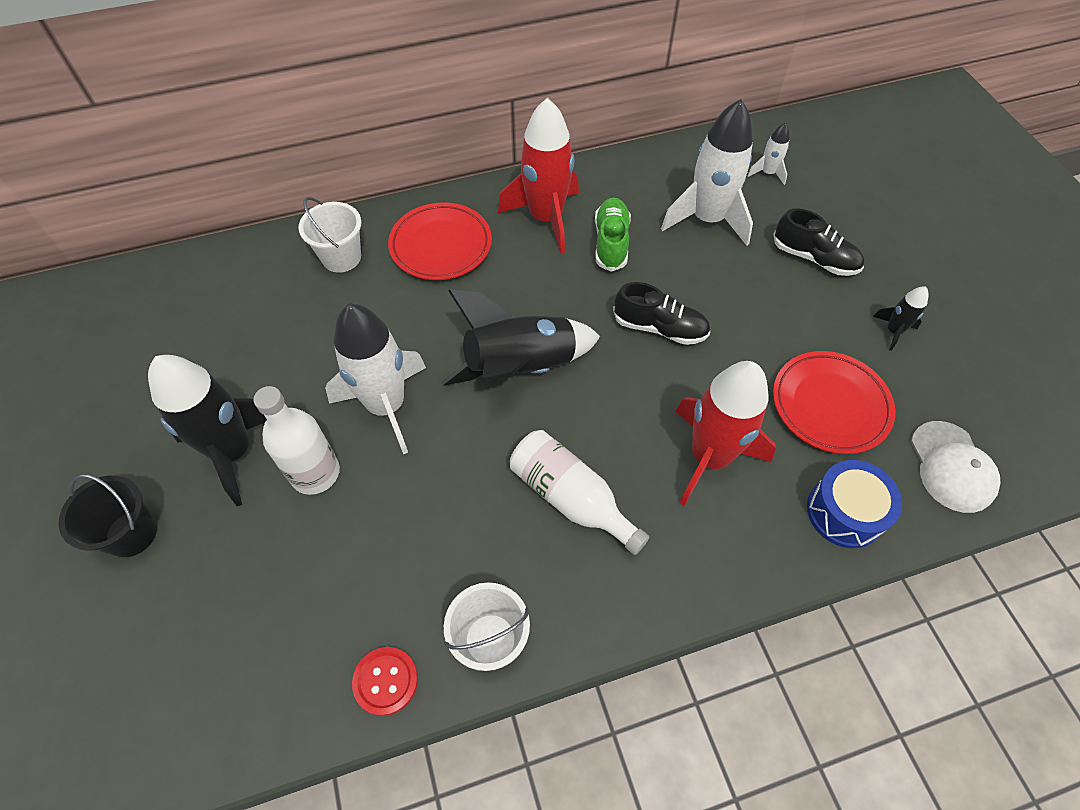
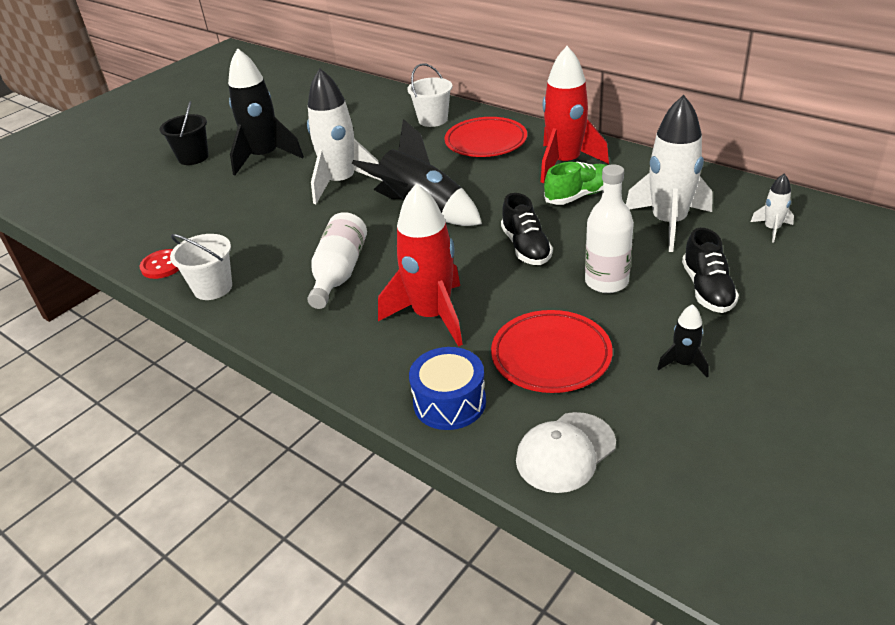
camera: 60 degrees right, 20 degrees down
(315, 473) = (274, 184): white bottle -> white bottle (606, 282)

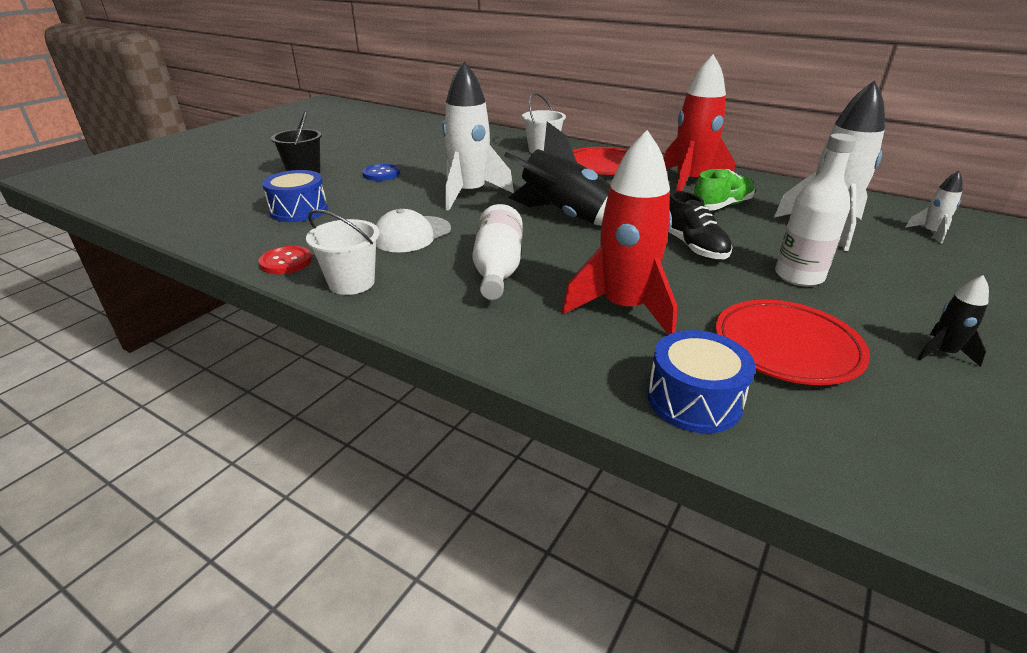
camera: 10 degrees left, 5 degrees down
(182, 206) = (299, 210): none -> blue drum
(265, 157) = (381, 174): black rocket -> blue button
(565, 452) = (877, 457): white cap -> white cap (411, 234)
(707, 289) = (910, 282): black shoe -> none

